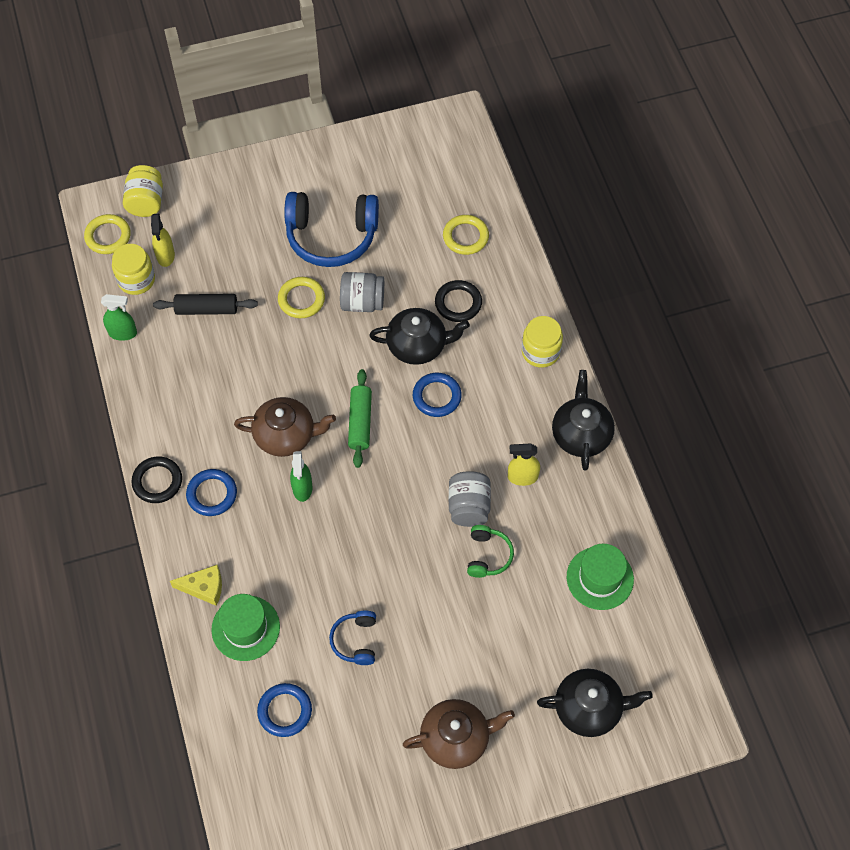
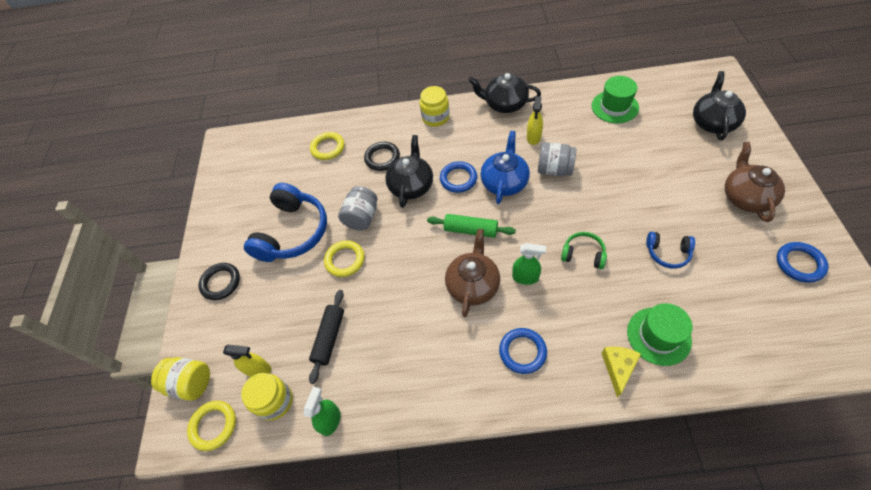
camera: 70 degrees left, 5 degrees down
(157, 481) = (503, 401): black ring -> black ring (221, 282)
(285, 711) = (736, 312): blue ring -> blue ring (799, 264)
(439, 450) = (504, 182): none -> blue teapot
(488, 555) = (595, 163): green headphones -> green headphones (583, 254)

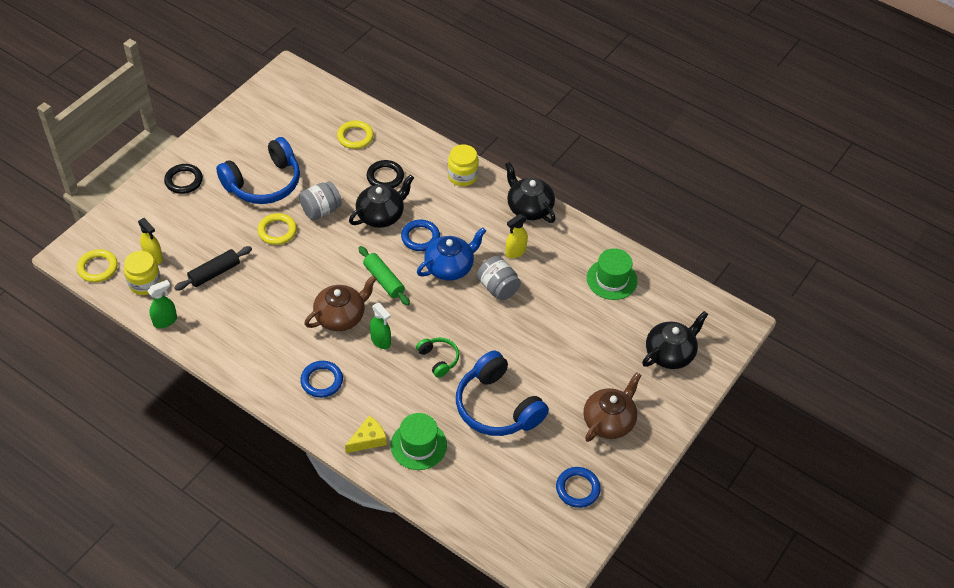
camera: 30 degrees right, 5 degrees down
(191, 383) = (107, 232): yellow jar -> none
(667, 253) = (497, 407): blue headphones -> blue headphones, size x2.04

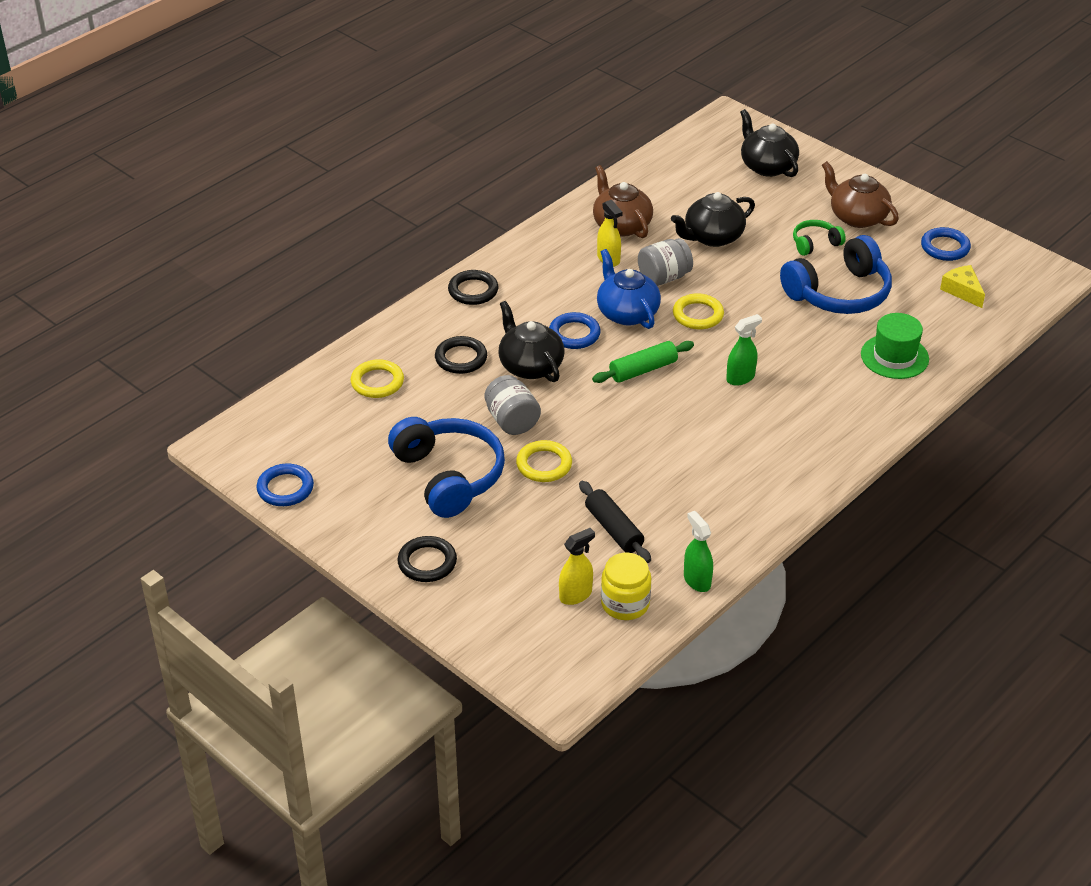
camera: 80 degrees left, 10 degrees down
(97, 268) = (590, 658): yellow ring -> yellow ring (698, 315)
(322, 381) = (802, 431): blue ring -> blue ring (285, 488)
(341, 316) = (700, 410): brown teapot -> brown teapot (621, 225)
(368, 439) = (888, 396): yellow cheese -> yellow cheese (962, 291)
(438, 359) = (770, 332): green headphones -> green headphones (815, 243)
(462, 176) = (473, 291): yellow jar -> black ring
(529, 208) = (538, 242): black teapot -> black teapot (712, 237)
(611, 279) = (659, 193): green hat -> none

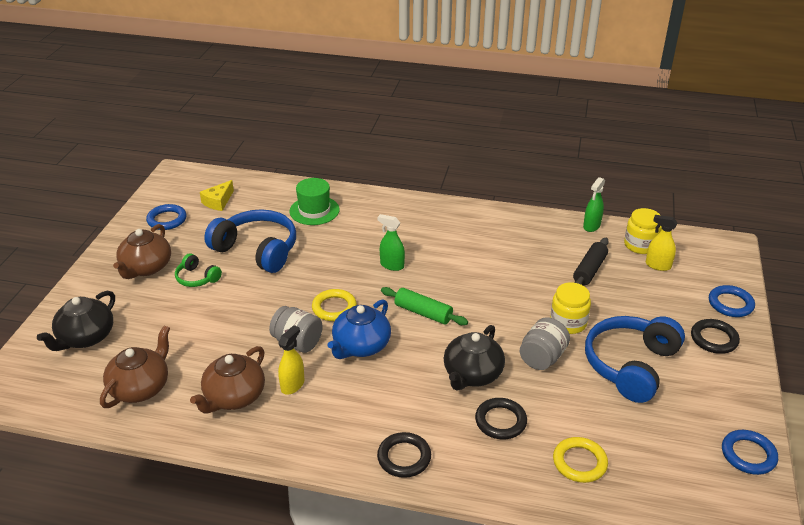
camera: 120 degrees left, 5 degrees down
(544, 465) = (568, 323): yellow ring -> yellow jar
(574, 334) = (412, 365): blue ring -> blue ring (730, 304)
(674, 182) = (141, 387): none -> brown teapot
(712, 237) = (220, 334): black teapot -> none

